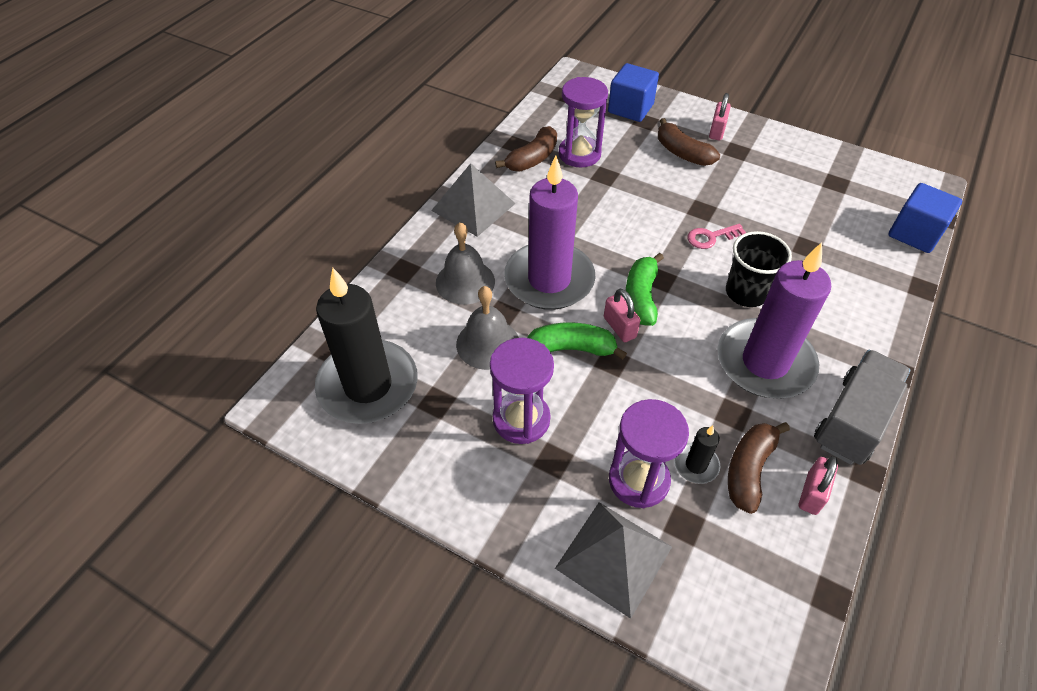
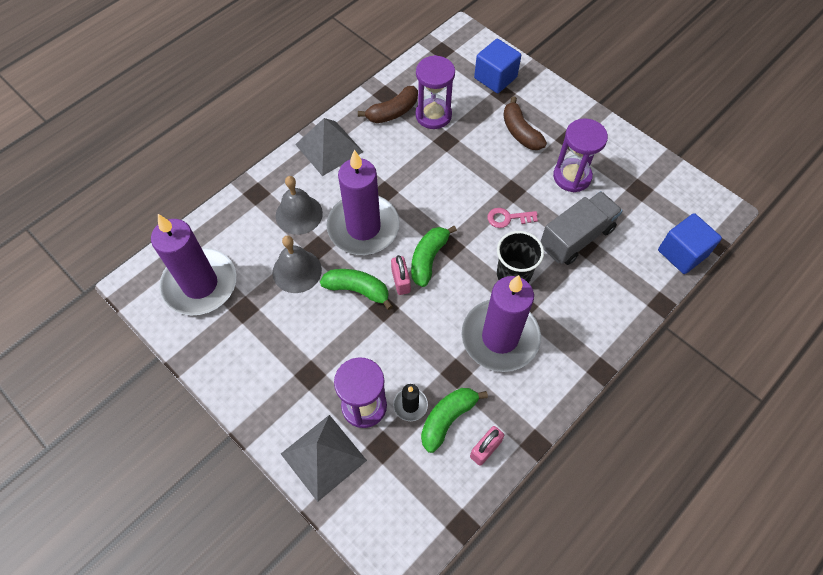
camera: 15 degrees right, 10 degrees up
(368, 385) = (200, 284): black candle -> purple candle
(521, 419) = (299, 338): purple hourglass -> purple hourglass (572, 176)
(717, 131) = (560, 116): pink padlock -> none
(749, 470) = (447, 419): brown banana -> green banana
(853, 420) = (545, 401): grey truck -> grey truck (576, 237)

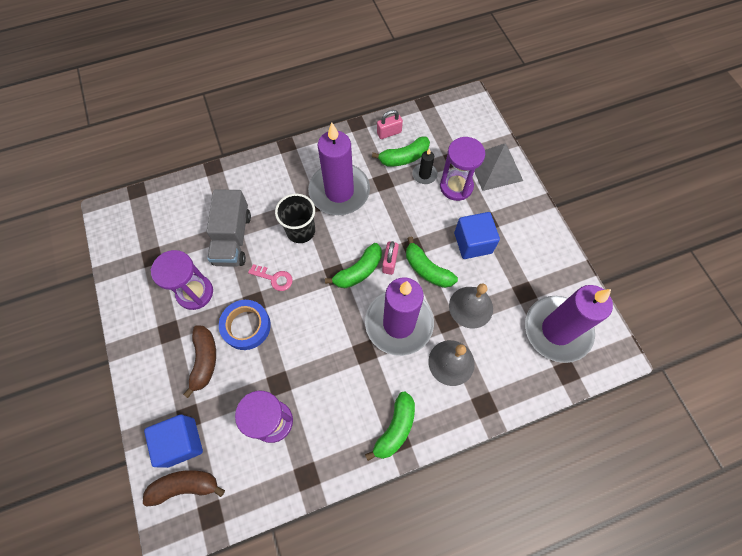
camera: 155 degrees left, 5 degrees up
(329, 148) = (395, 428): grey pyramid -> green banana
(393, 112) = (310, 446): brown banana -> brown banana (185, 486)
(504, 169) = (246, 326): none -> blue tape
(576, 237) = (233, 238): grey truck -> grey truck turned 75 degrees counterclockwise
(682, 253) = (167, 194): blue cube -> blue cube (473, 243)

